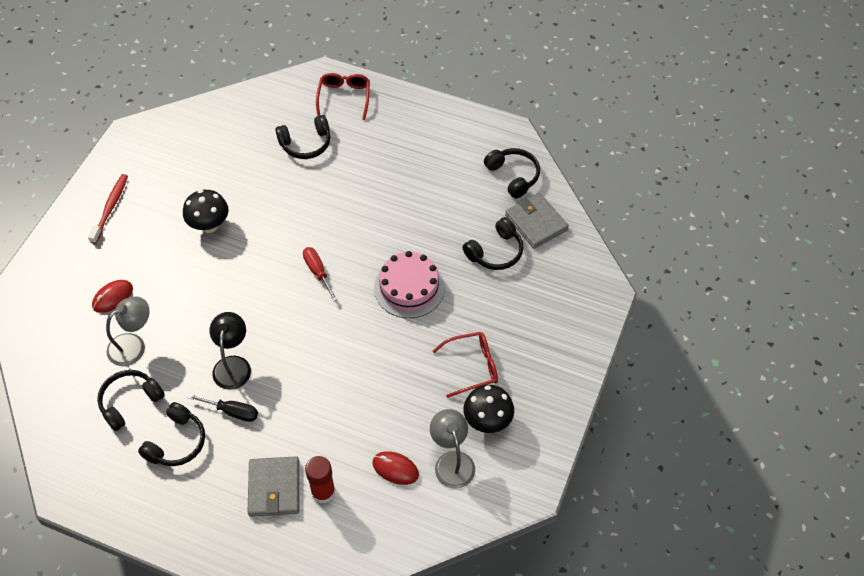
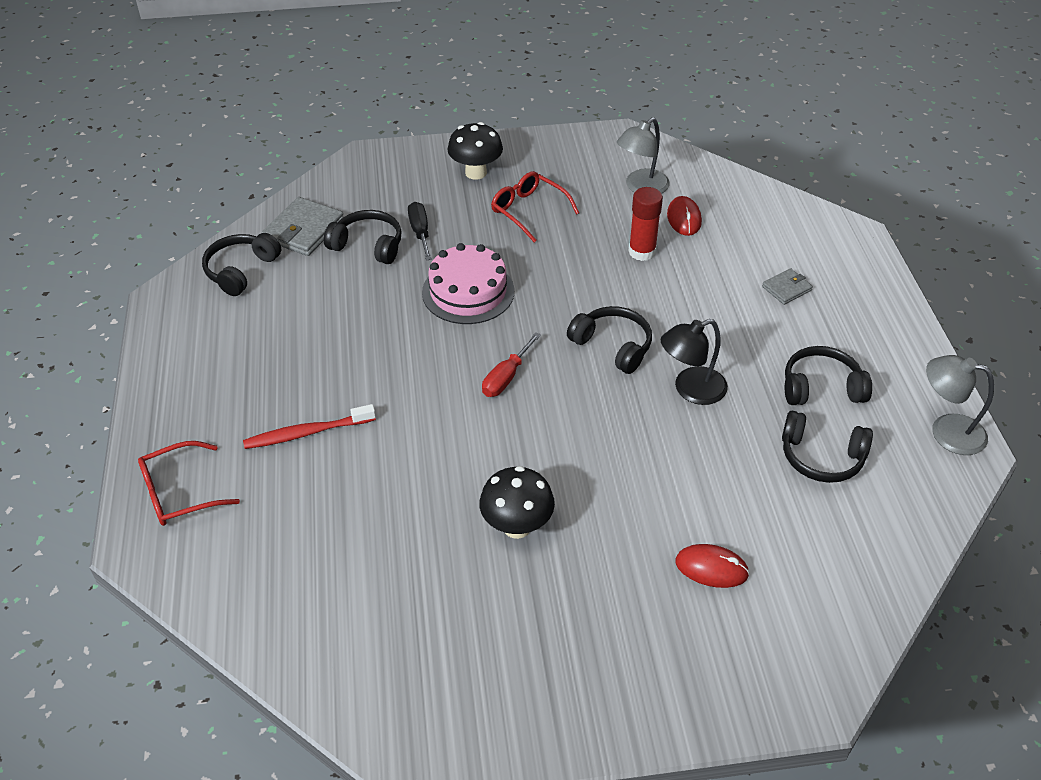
camera: 120 degrees left, 10 degrees down
(110, 208) = (575, 675): red toothbrush -> red toothbrush (307, 433)
(133, 345) = (753, 500): grey lamp -> grey lamp (946, 431)
(232, 412) = (743, 361): black screwdriver -> black screwdriver (420, 232)
(274, 488) = (786, 288): grey wallet -> grey wallet, size x0.56
(306, 144) = (299, 493): black headphones -> black headphones (613, 346)
(323, 492) = (754, 254): red glue stick -> red glue stick (642, 252)
(487, 421) = (579, 181): black mushroom -> black mushroom (476, 173)

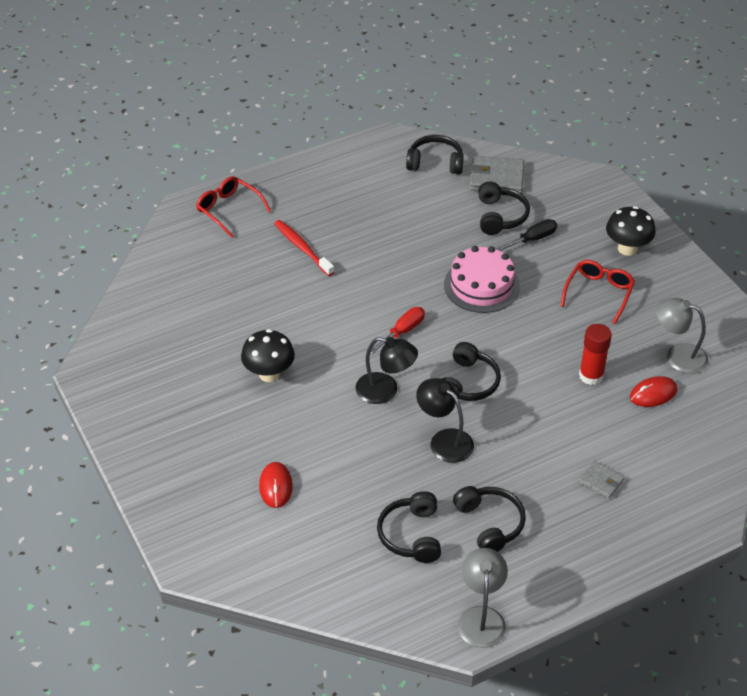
camera: 70 degrees right, 0 degrees up
(506, 377) = (403, 331): red screwdriver -> red screwdriver turned 120 degrees clockwise
(594, 419) = (385, 391): none -> black lamp

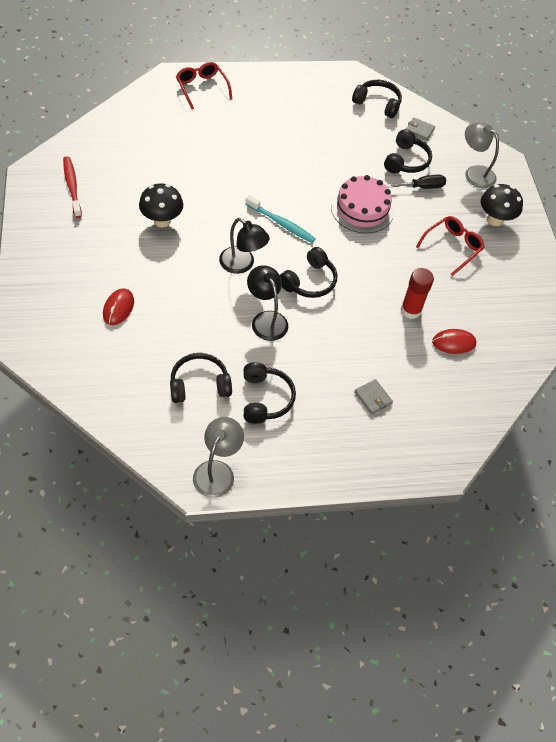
camera: 15 degrees right, 10 degrees up
(302, 248) = (240, 134): red toothbrush -> red toothbrush (72, 186)
(403, 331) = (281, 223): red screwdriver -> turquoise toothbrush
(411, 535) = (199, 384): black headphones -> black headphones turned 60 degrees clockwise
(496, 178) = (419, 130): grey wallet -> grey wallet, size x0.56
(677, 356) = (490, 319): grey lamp -> grey lamp (474, 173)

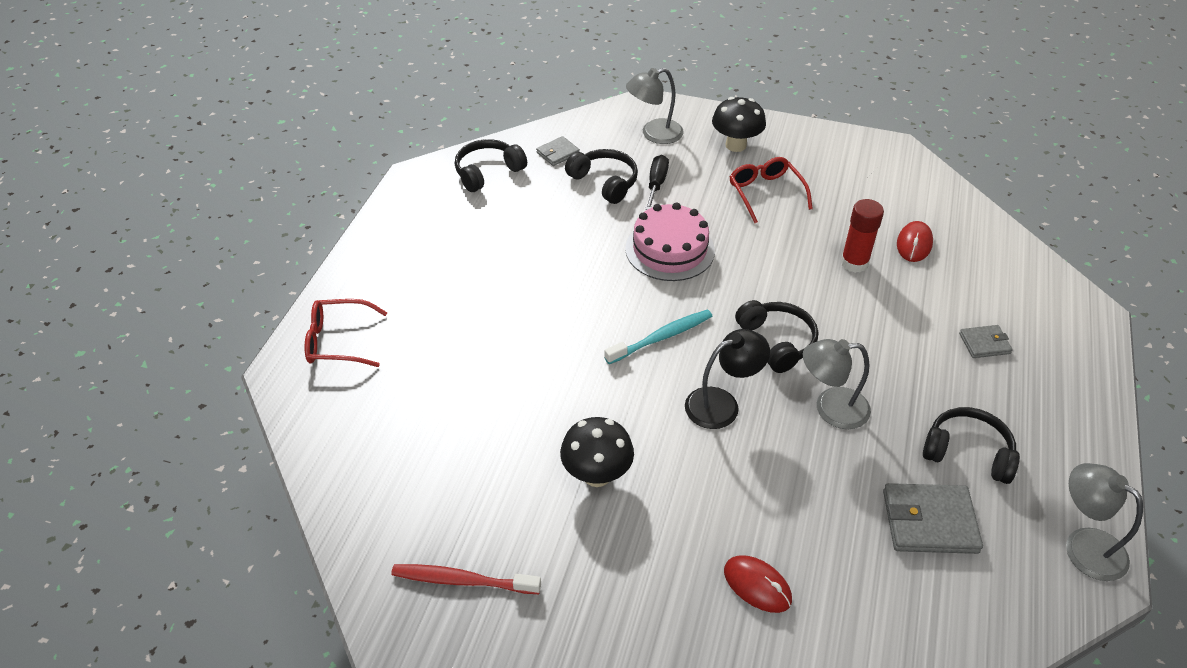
camera: 60 degrees left, 10 degrees down
(199, 384) = (929, 521): black headphones -> grey wallet
(266, 319) = (830, 408): black lamp -> grey lamp

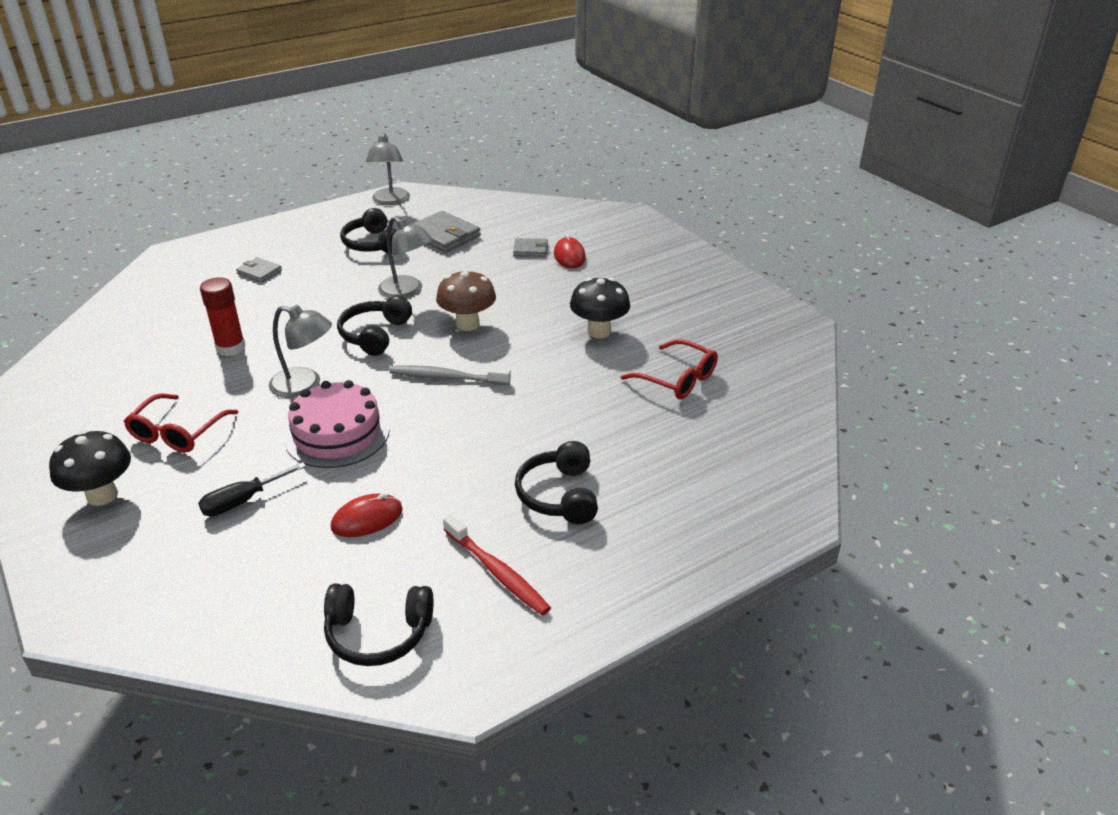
camera: 140 degrees left, 10 degrees down
(338, 341) = (723, 519): red glasses -> red glasses (678, 379)
(462, 580) = (738, 327): red toothbrush -> red toothbrush (497, 572)
(558, 153) = (270, 608): grey wallet -> grey wallet (530, 250)
(605, 182) = (283, 535): black headphones -> black headphones (559, 495)
(654, 134) = (141, 563): grey lamp -> grey lamp (305, 385)
(661, 337) = (447, 378): turquoise toothbrush -> grey toothbrush
(722, 404) = (467, 324): black lamp -> brown mushroom
(914, 244) = (167, 336): red mouse -> red mouse (367, 519)

